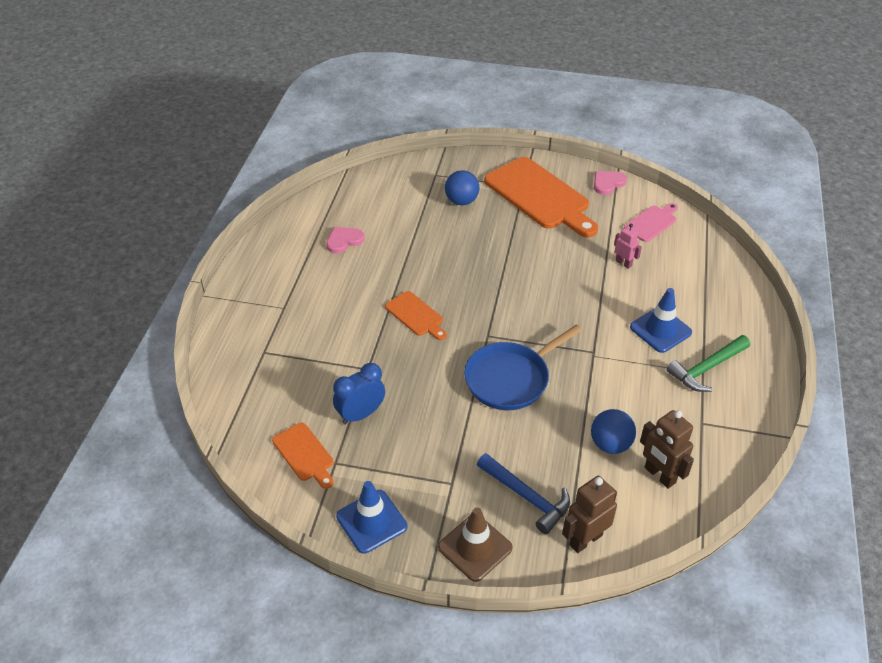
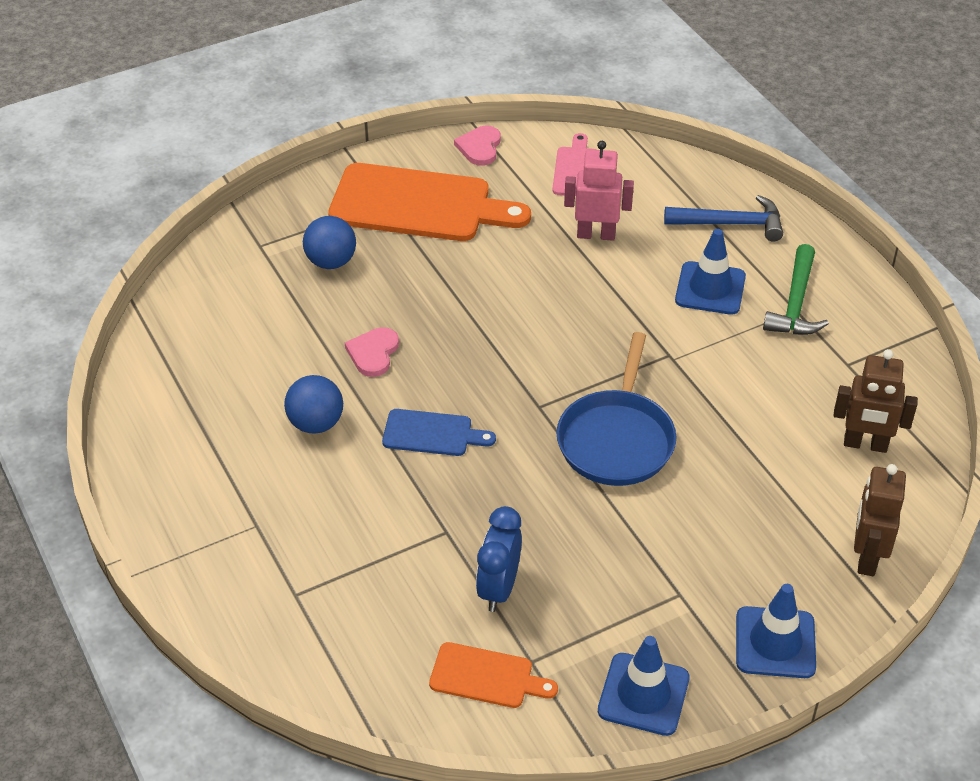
camera: 40 degrees left, 0 degrees up
(344, 241) = (237, 395): pink heart -> pink heart (373, 353)
(416, 315) = (432, 433): orange cutting board -> blue cutting board
(475, 547) = (775, 643): brown traffic cone -> blue traffic cone
(526, 497) = (768, 554): blue hammer -> blue hammer (731, 224)
(610, 444) = (789, 444): blue ball -> blue ball (316, 423)
(623, 263) = (596, 234): pink robot -> pink robot, size x1.61

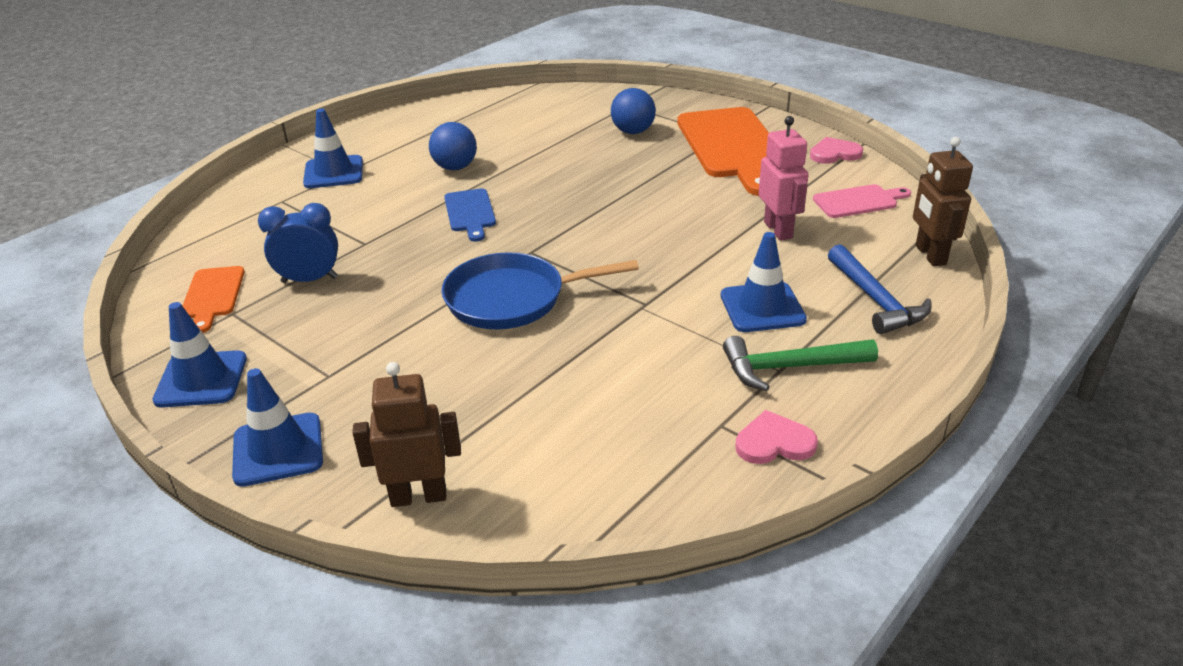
camera: 70 degrees right, 10 degrees down
(252, 535) = (333, 172): none -> blue traffic cone
(373, 353) = (544, 170): pink heart -> pink heart (774, 442)
(865, 444) = (597, 463): brown robot -> brown robot (930, 255)

